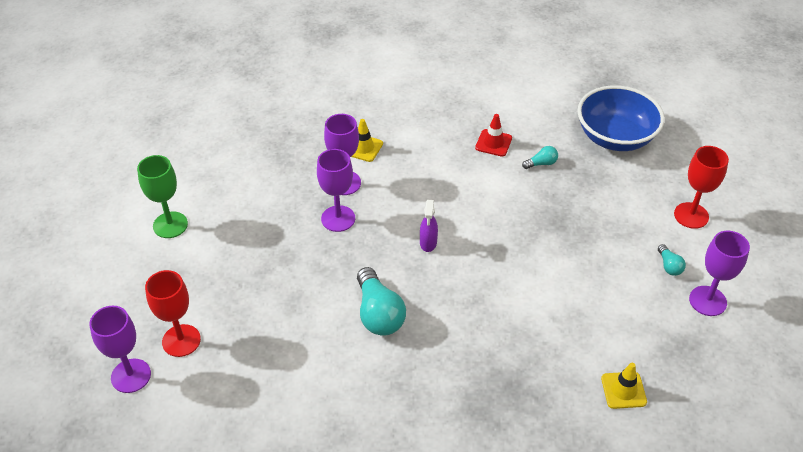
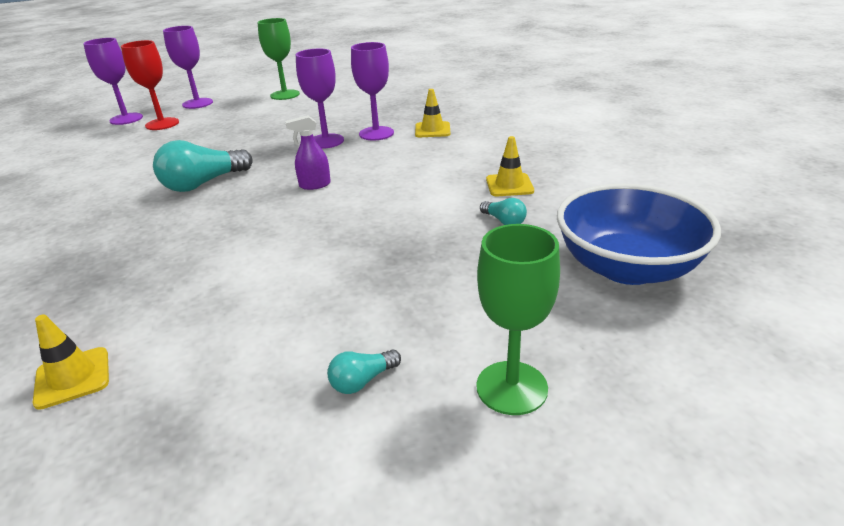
camera: 70 degrees right, 15 degrees down
(493, 143) = (509, 185): red traffic cone -> yellow traffic cone
(691, 215) = (511, 387): red goblet -> green goblet
(707, 301) = (290, 452): purple goblet -> purple goblet (197, 103)

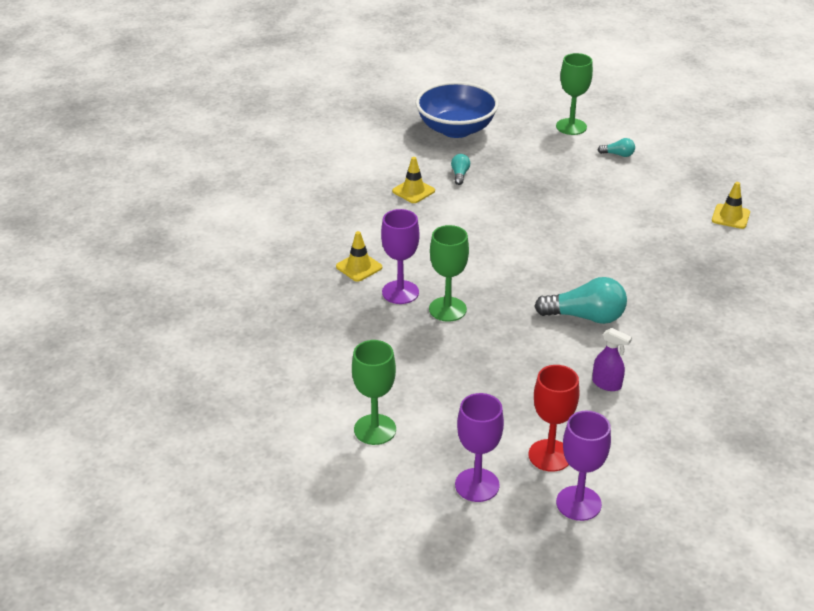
camera: 135 degrees left, 5 degrees up
(314, 185) = (516, 264): purple spray bottle -> purple spray bottle (607, 384)
(326, 141) = (447, 309): purple goblet -> green goblet

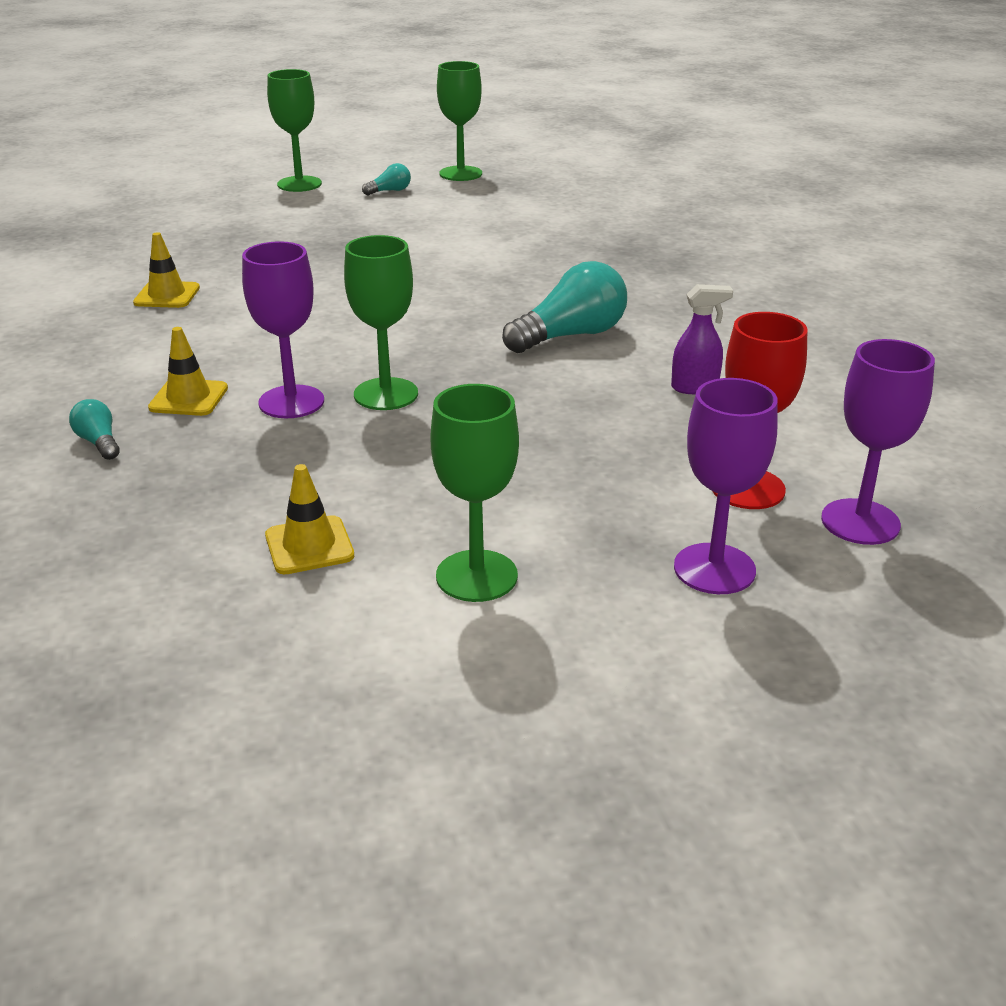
camera: 40 degrees left, 5 degrees down
(456, 129) = (149, 224): blue bowl -> none
(460, 175) = (213, 262): turquoise light bulb -> turquoise light bulb (99, 442)
(681, 155) = (460, 174): none -> green goblet
(730, 216) = (587, 203): yellow traffic cone -> yellow traffic cone (309, 546)

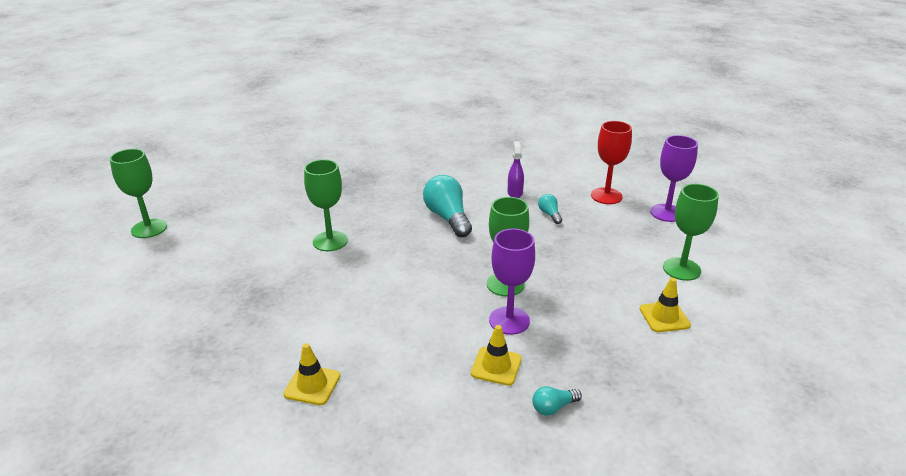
camera: 80 degrees left, 0 degrees up
(299, 184) = (97, 309): green goblet -> green goblet (330, 241)
(390, 191) = (159, 263): turquoise light bulb -> turquoise light bulb (549, 214)
(860, 522) = (630, 178): purple goblet -> none

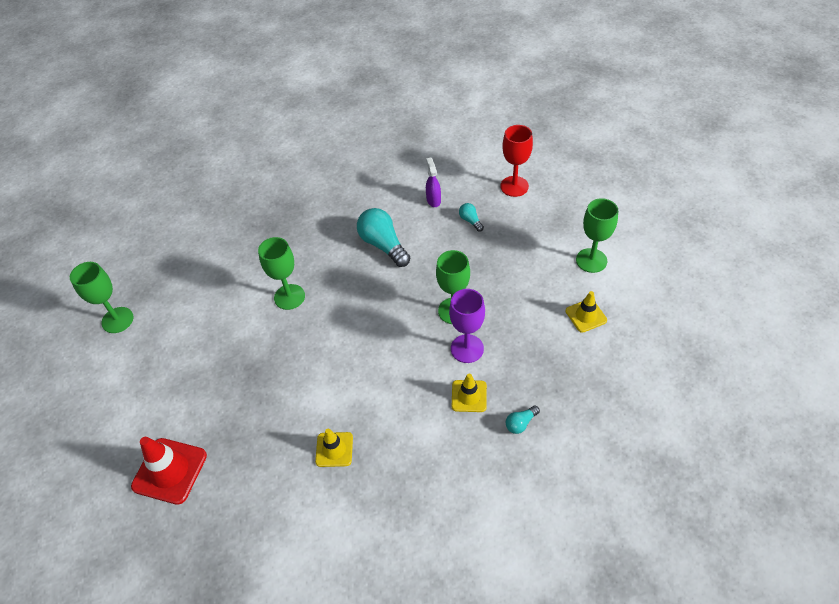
camera: 10 degrees left, 20 degrees up
(117, 365) = (170, 471): none -> red traffic cone
(666, 213) = (569, 196): purple goblet -> none

